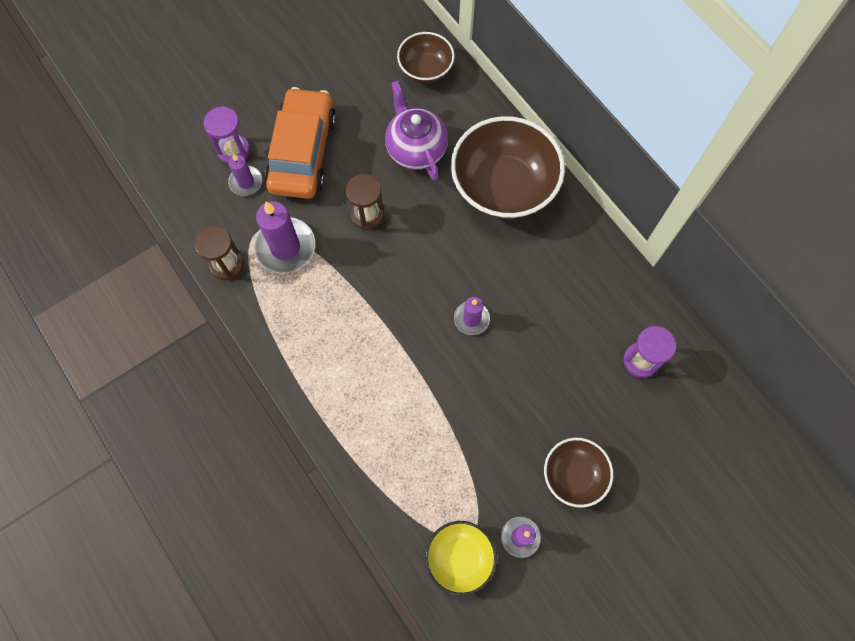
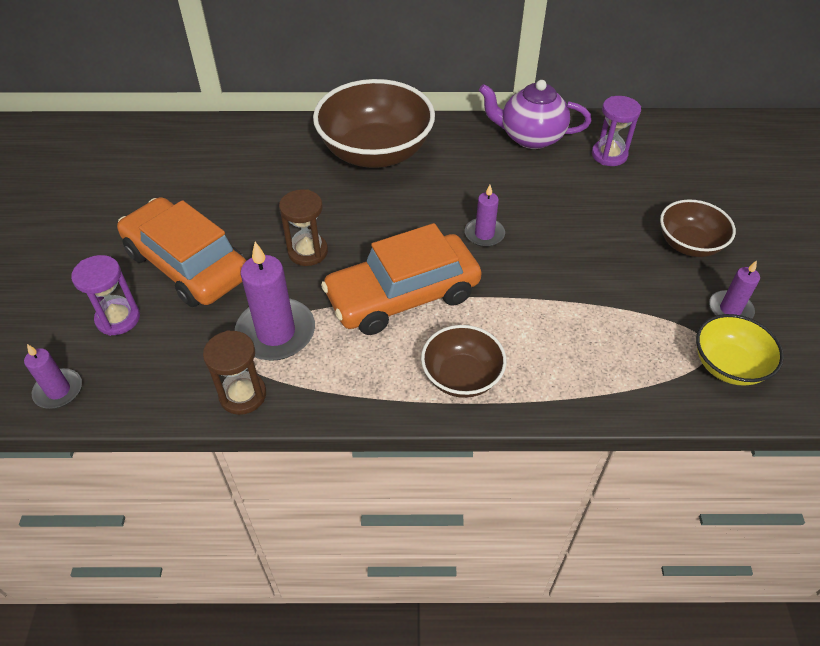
camera: 55 degrees left, 20 degrees down
(246, 182) = (166, 327): purple candle -> purple candle (58, 390)
(371, 302) = (403, 296): none -> orange car
(415, 149) = (278, 186): purple teapot -> purple teapot (530, 137)
(425, 69) = (208, 141): brown bowl -> brown bowl (461, 377)

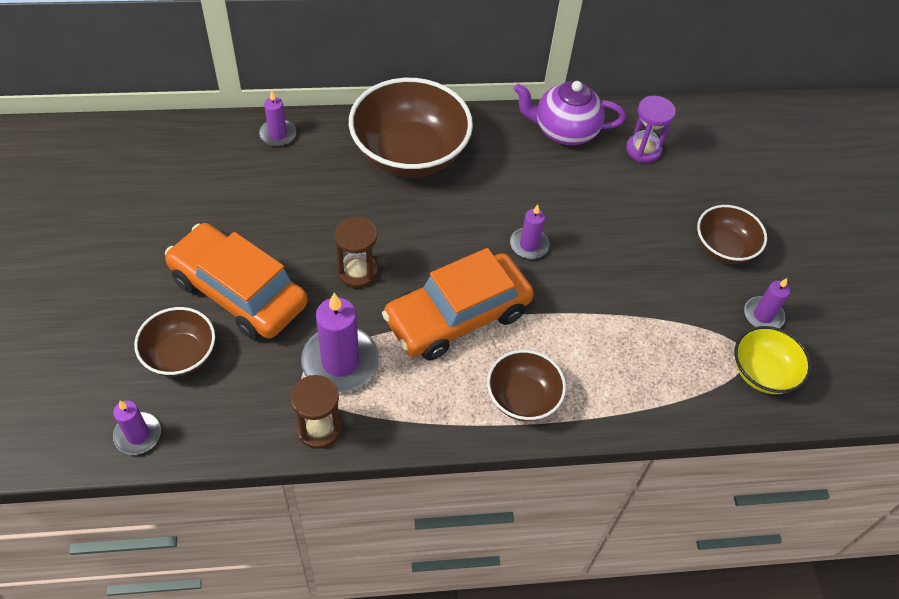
camera: 10 degrees left, 5 degrees up
(118, 318) = (180, 355): purple hourglass -> brown bowl
(252, 133) = (278, 134): none -> purple candle

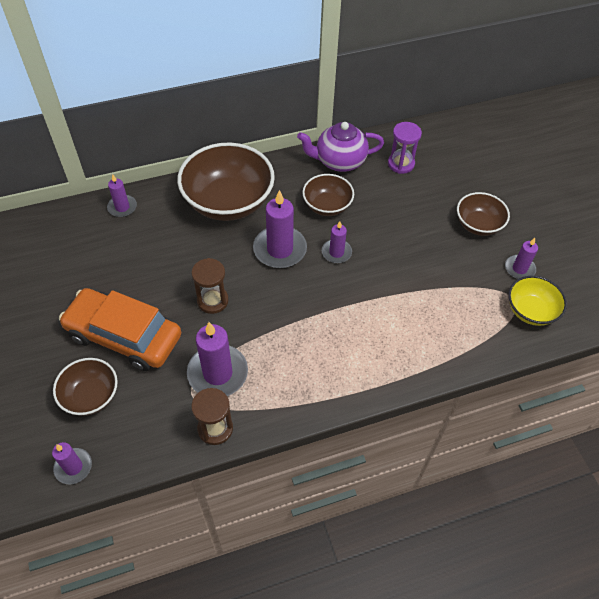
camera: 10 degrees left, 0 degrees up
(457, 316) = (297, 318): orange car -> none
(458, 226) = (280, 249): none -> purple candle
(522, 398) = (363, 369): brown bowl -> brown bowl (327, 206)

